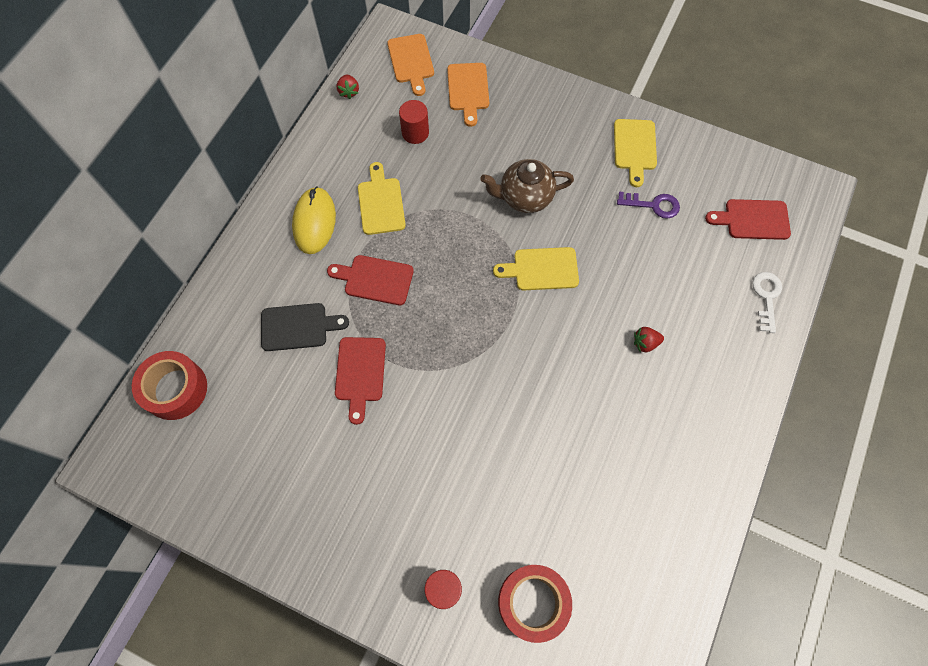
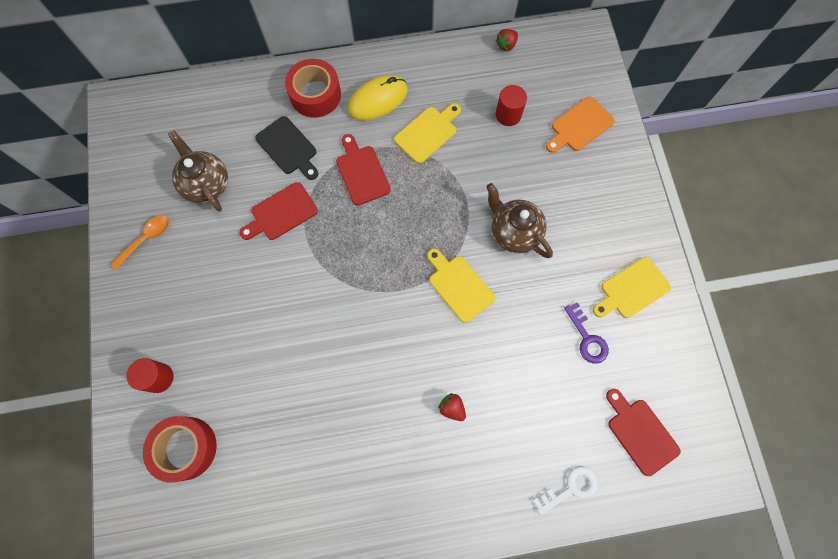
camera: 55 degrees right, 5 degrees up
(175, 389) = (191, 105): red tape -> red tape (315, 95)
(275, 425) = (206, 184): none -> brown teapot
(287, 519) = (146, 239): none -> orange spoon
(411, 61) = (571, 68): orange cutting board -> none

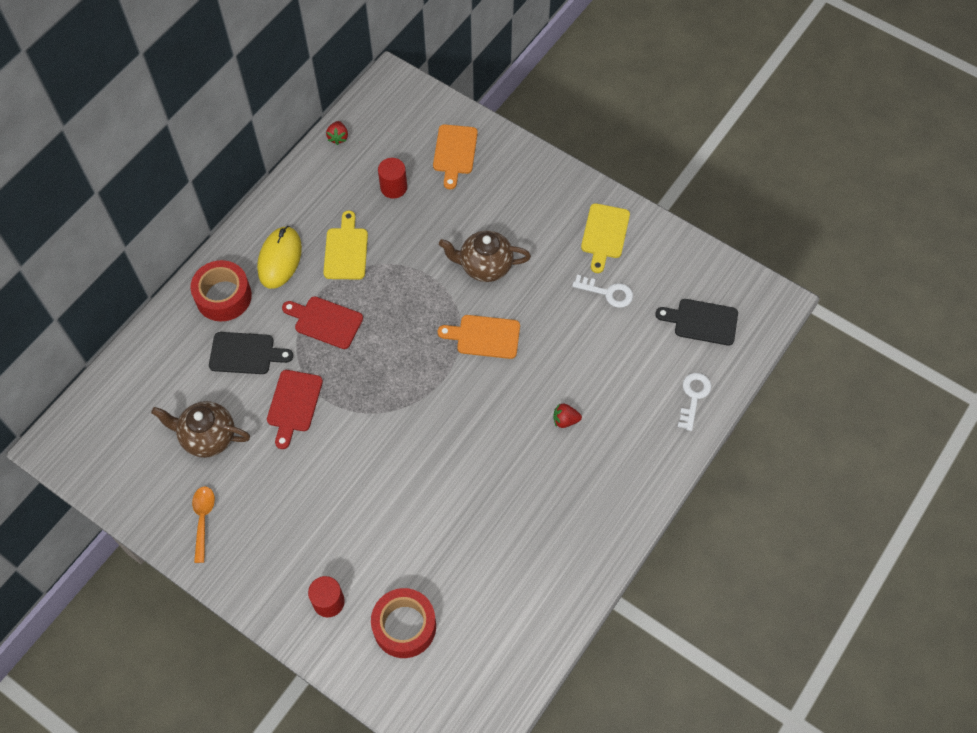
camera: 45 degrees left, 10 degrees down
(459, 286) = (484, 337): yellow cutting board -> orange cutting board
(587, 338) = (607, 292): purple key -> white key
(640, 433) = (702, 322): red cutting board -> black cutting board

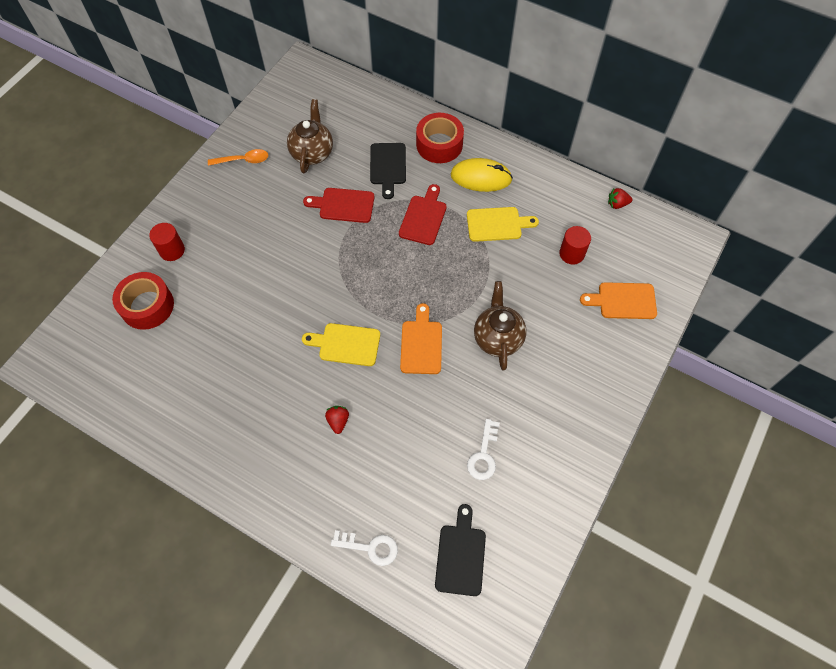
camera: 85 degrees right, 0 degrees up
(604, 234) = (553, 449): yellow cutting board -> yellow cutting board (346, 344)

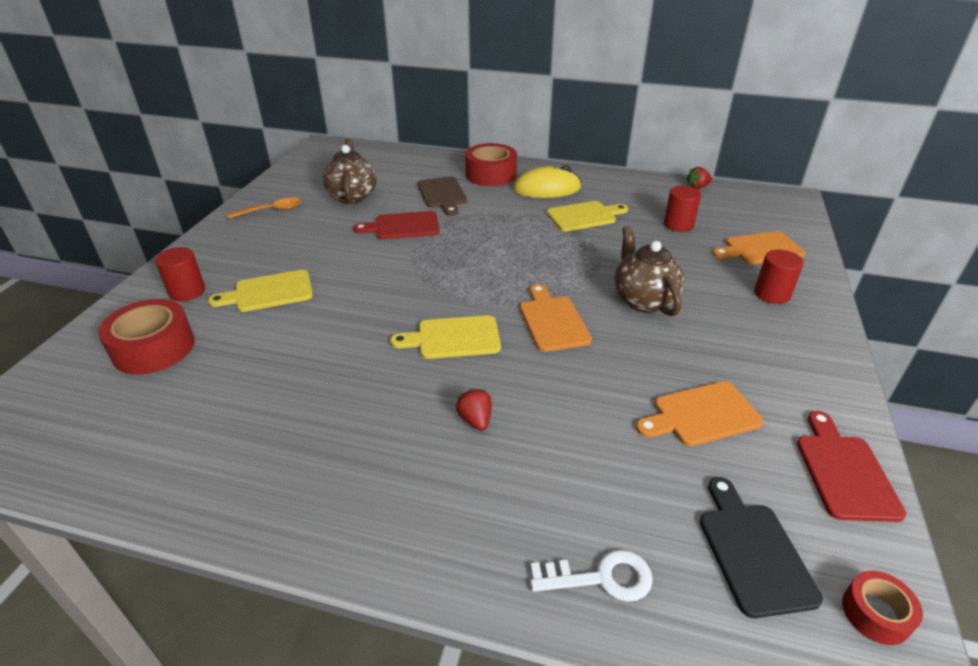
camera: 15 degrees left, 25 degrees down
(228, 265) = (269, 292): none -> yellow cutting board
(388, 166) = (442, 194): black cutting board -> brown cutting board
(423, 217) = (500, 222): red cutting board -> red cutting board (844, 472)
(483, 455) = (702, 415): white key -> orange cutting board
(505, 607) = (875, 613): none -> red tape
(600, 355) = (772, 294): none -> red cylinder

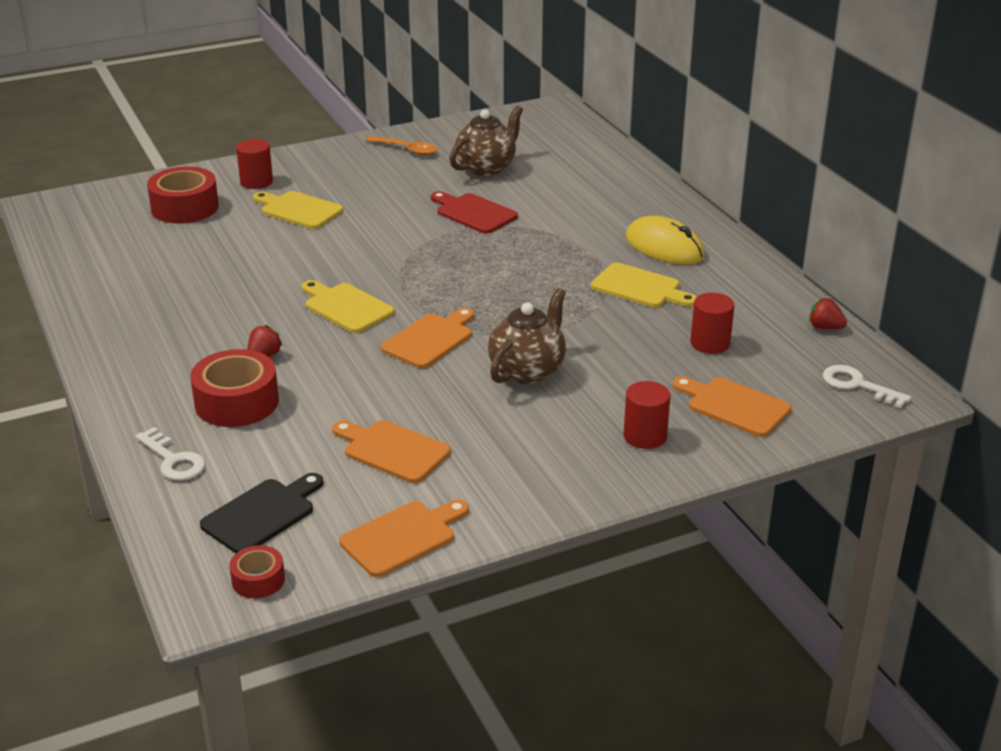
camera: 50 degrees right, 5 degrees down
(442, 194) = (560, 203): brown cutting board -> none
(491, 174) = (643, 208): red tape -> red tape (237, 402)
(770, 206) = (858, 385): none -> white key
(844, 472) = (402, 537): red cutting board -> orange cutting board

